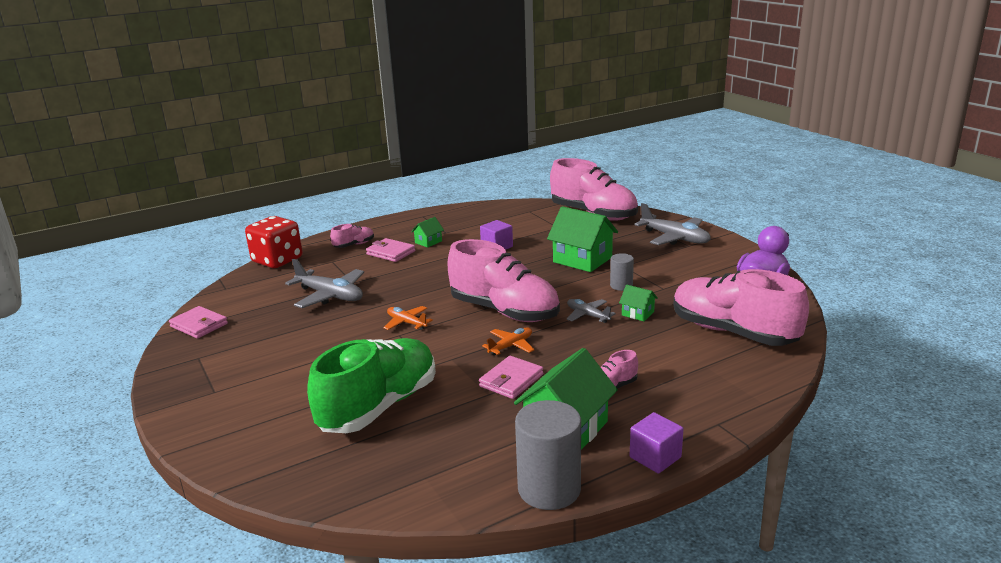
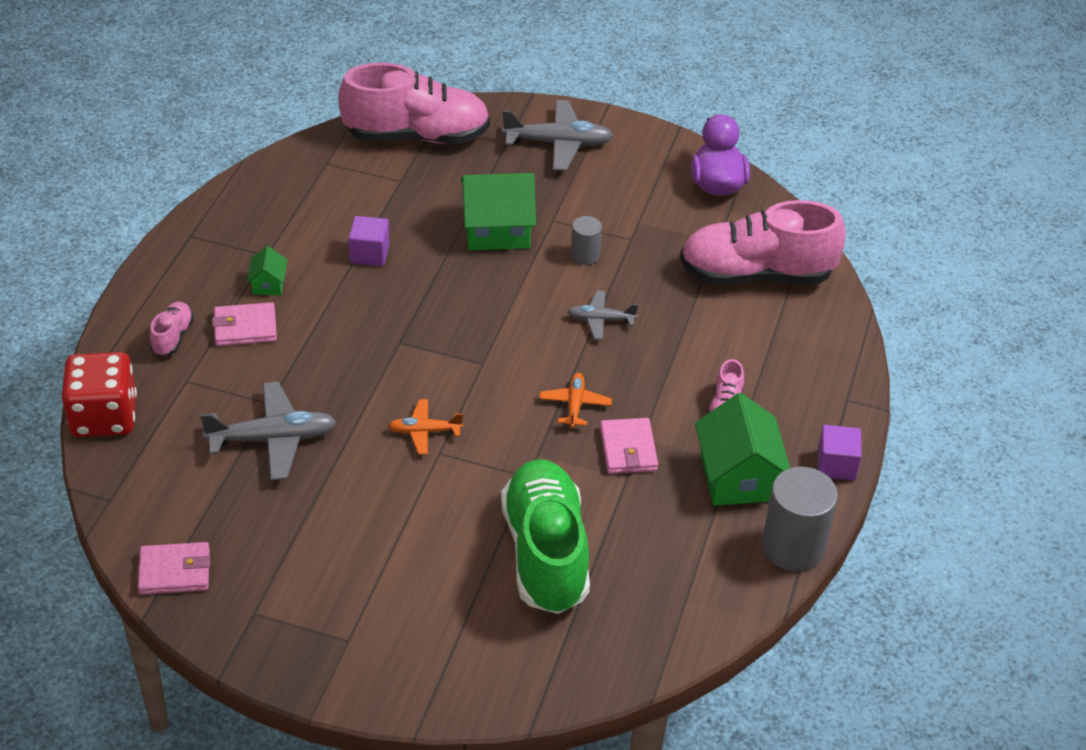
camera: 45 degrees left, 20 degrees up
(504, 311) = (509, 358): pink shoe -> none
(637, 313) = (645, 292): green house -> none

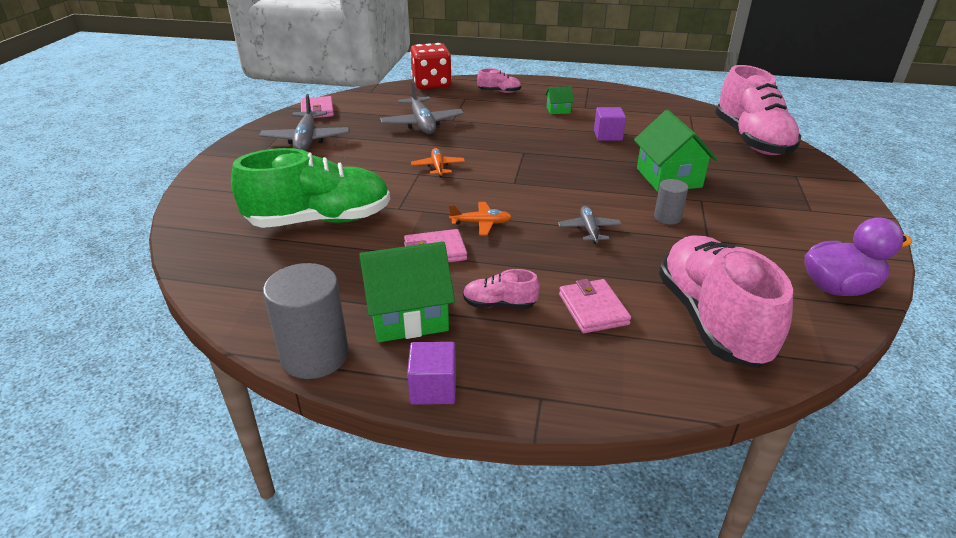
camera: 85 degrees right, 10 degrees down
(245, 327) = (516, 108): pink wallet -> pink wallet (593, 309)
(558, 143) = (806, 196): grey plane -> grey plane (306, 140)

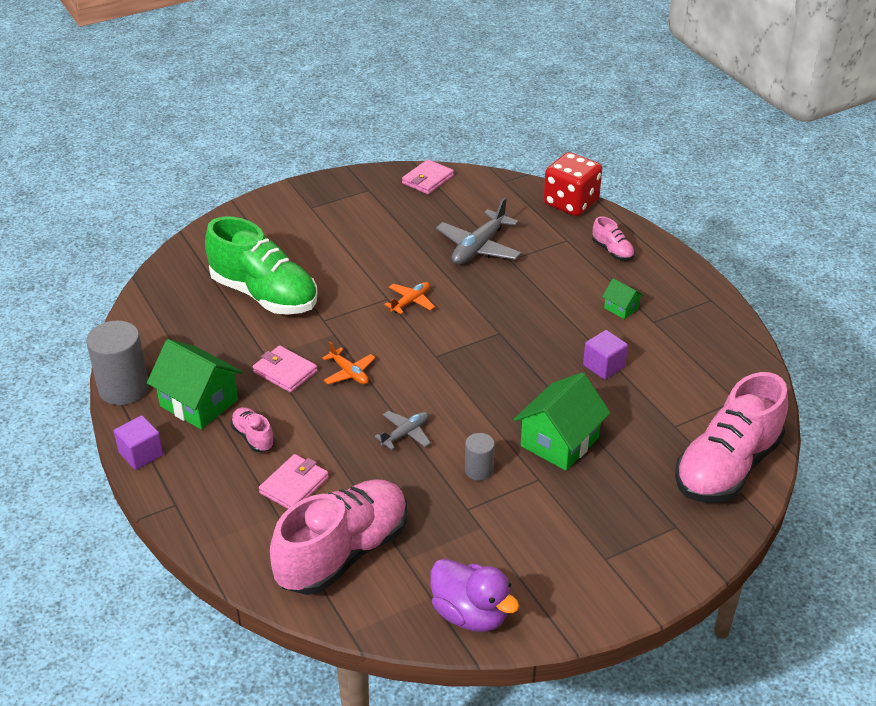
camera: 50 degrees right, 5 degrees up
(306, 140) = (370, 209): grey plane -> none

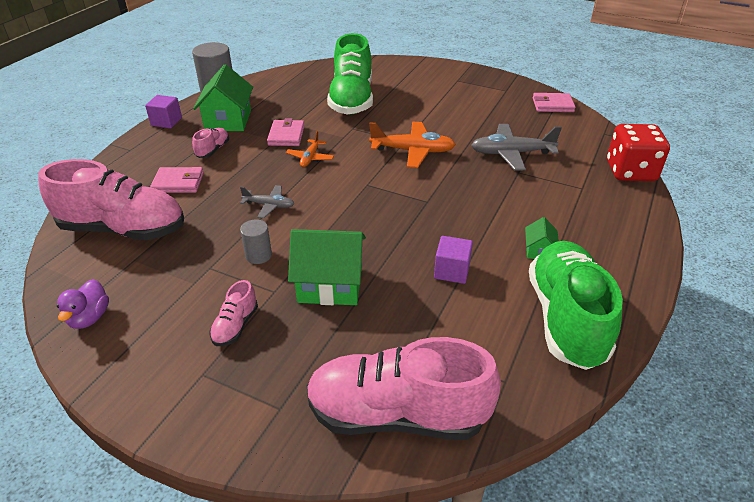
camera: 55 degrees right, 0 degrees up
(411, 302) = (413, 151): orange plane -> orange plane, size x1.76
(470, 614) = (89, 318): purple duck -> purple duck, size x0.65
(612, 251) = (605, 216): pink shoe -> pink shoe (235, 326)
(703, 338) = (566, 318): none -> green shoe

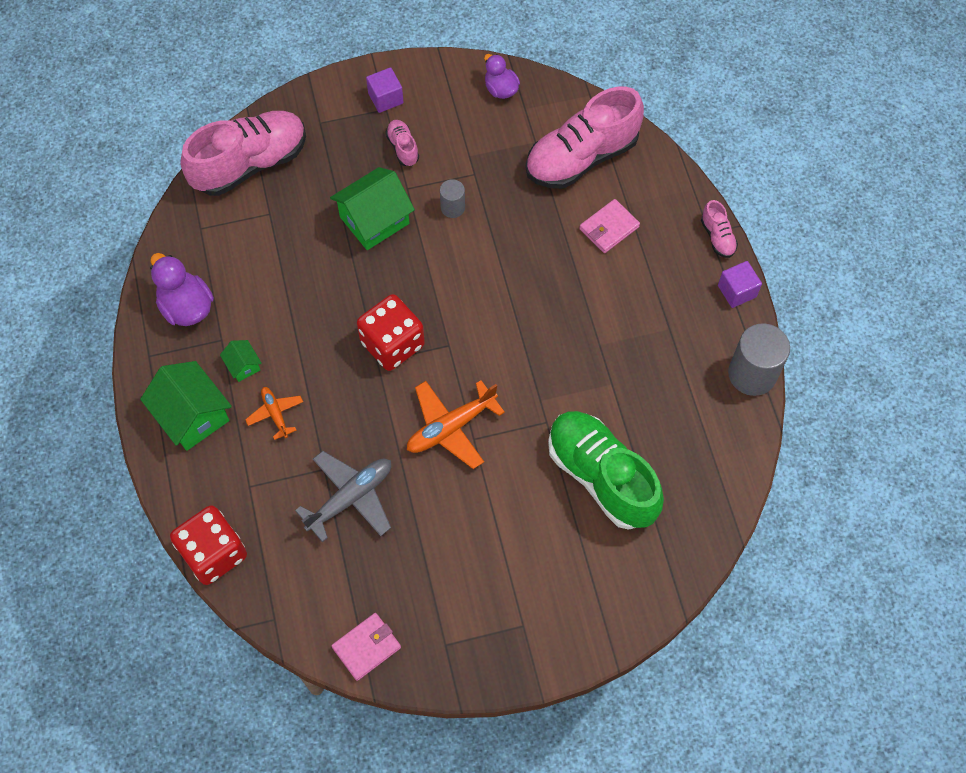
camera: 140 degrees right, 25 degrees up
(213, 150) = (636, 287): pink shoe -> pink shoe (717, 237)
(228, 120) = (682, 339): green house -> green house (192, 416)
(269, 205) = (503, 259): grey plane -> none
(286, 135) = (596, 359): pink wallet -> none
(310, 158) = (536, 343): orange plane -> orange plane (275, 414)
(406, 204) = (392, 344): none -> red dice
(451, 271) = (297, 294): purple cube -> purple cube (385, 98)
(566, 318) = (186, 307): green shoe -> purple duck

